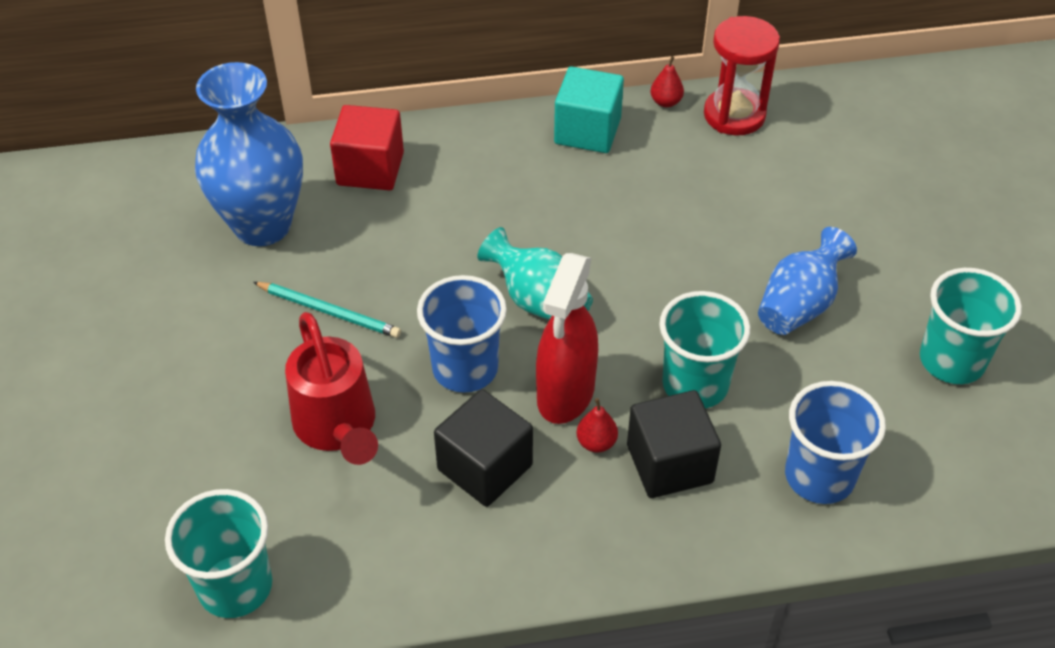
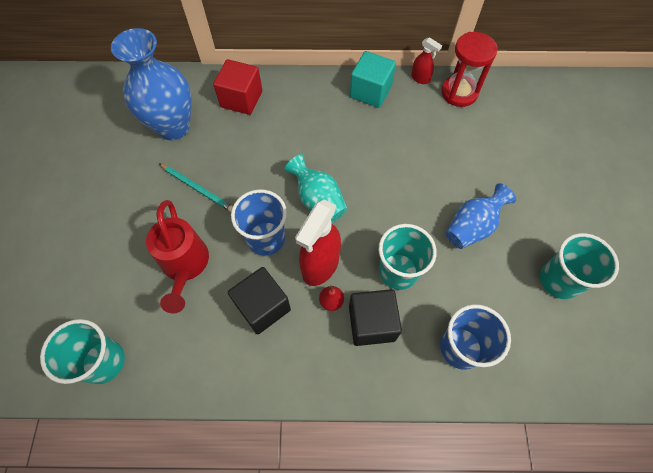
camera: 10 degrees right, 15 degrees up
(666, 102) = (420, 78): red pear -> red spray bottle

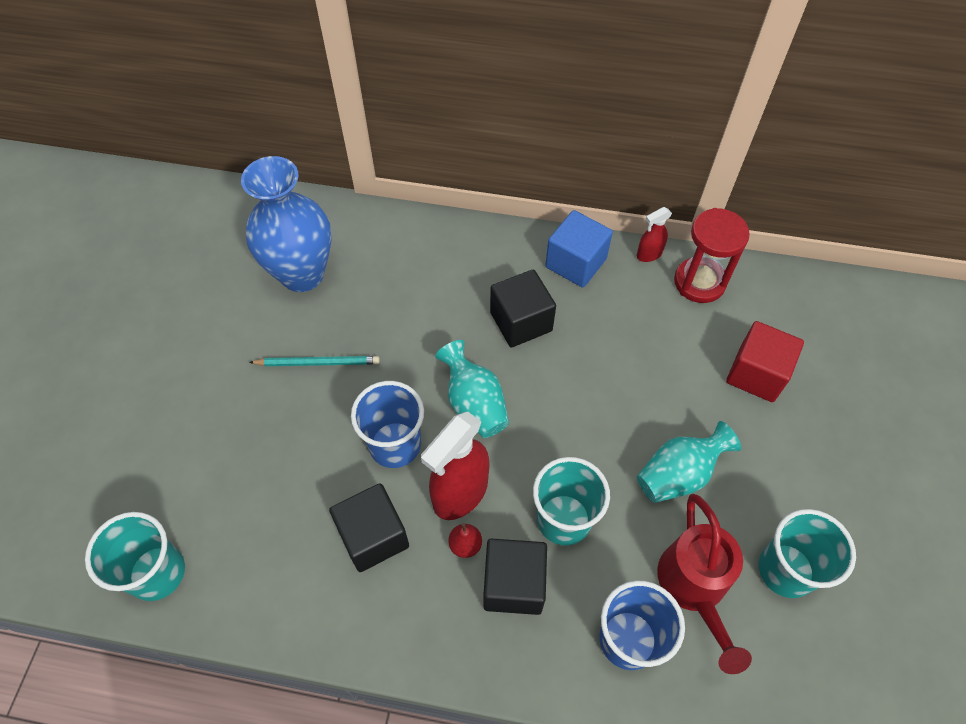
camera: 10 degrees right, 5 degrees down
(185, 265) = (283, 464): red watering can -> red watering can (694, 587)
(197, 188) = (318, 363): turquoise pencil -> turquoise pencil turned 45 degrees counterclockwise
(241, 99) = (398, 248): red cube -> red cube (756, 374)
(340, 138) = (521, 322): none -> black cube
(370, 91) = (575, 263): turquoise cube -> blue cube
(420, 78) = (649, 254): red spray bottle -> red spray bottle turned 105 degrees clockwise
(472, 227) = (678, 474): blue vase -> turquoise vase

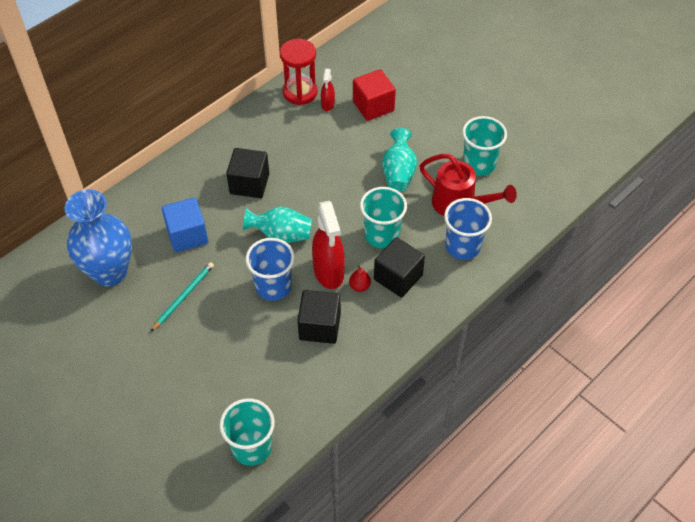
camera: 55 degrees left, 5 degrees down
(575, 263) = (235, 136): blue cube -> blue cube (187, 235)
(649, 254) = (262, 101): red spray bottle -> red spray bottle (327, 104)

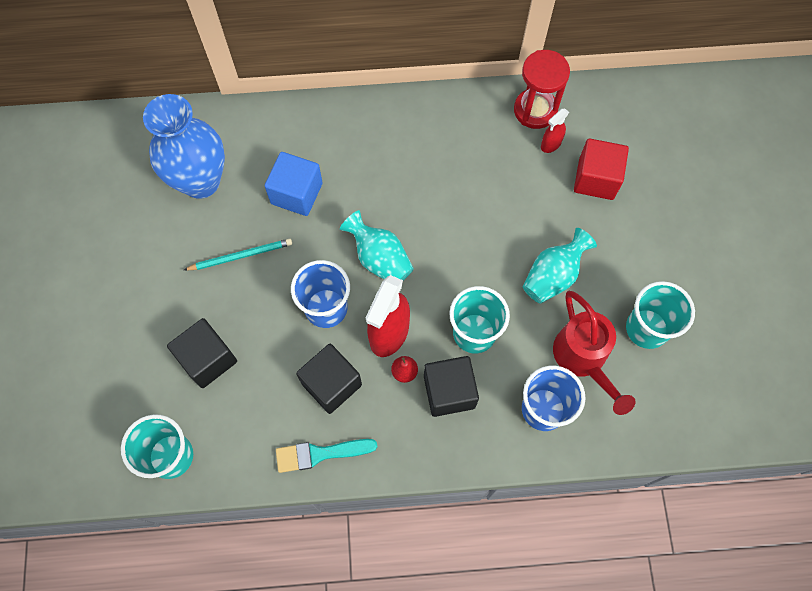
camera: 40 degrees right, 15 degrees up
(249, 184) = (398, 180): black cube -> black cube (208, 359)
(351, 370) = (320, 454): none -> turquoise brush

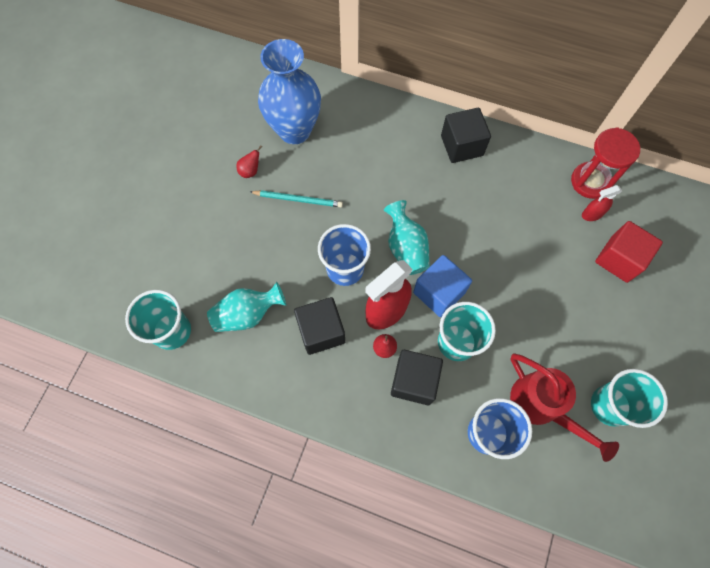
camera: 25 degrees right, 0 degrees up
(173, 246) = (250, 171): none -> red pear
(208, 359) = (235, 268): black cube -> black cube (461, 146)
(296, 193) = (363, 169): blue cube -> blue cube (439, 292)
(320, 454) = (286, 383): turquoise brush -> none
(553, 276) = (546, 324): turquoise vase -> turquoise vase (247, 314)
(583, 359) = (541, 406): red watering can -> red watering can turned 45 degrees counterclockwise

